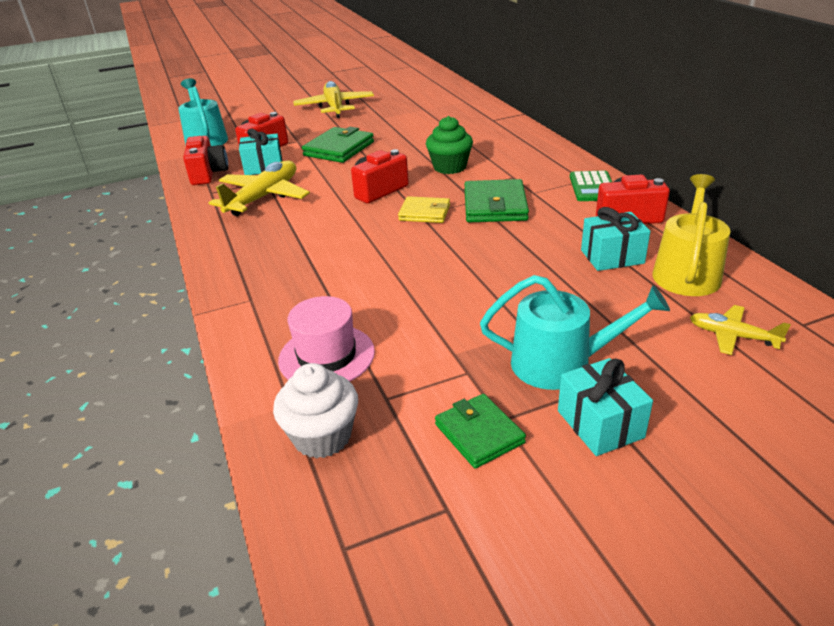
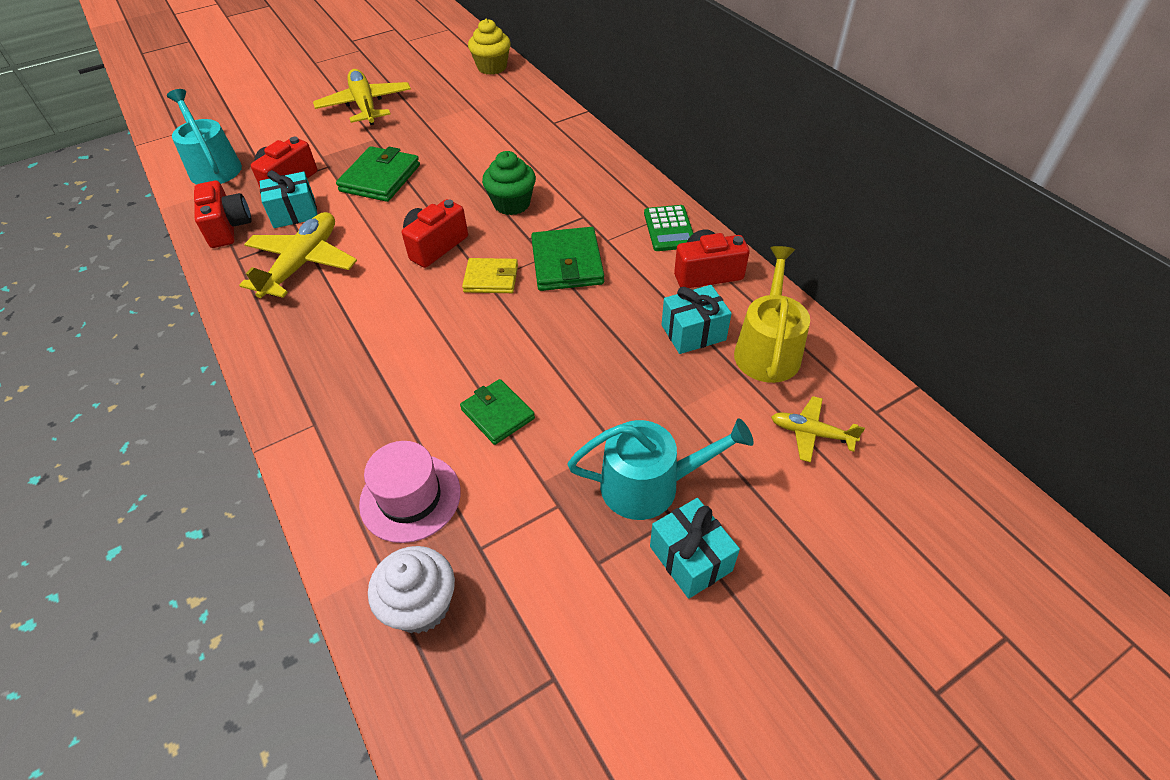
camera: 10 degrees left, 15 degrees up
(444, 87) = (492, 67): none -> yellow cupcake
(479, 433) = (576, 583): green wallet -> green wallet (497, 414)

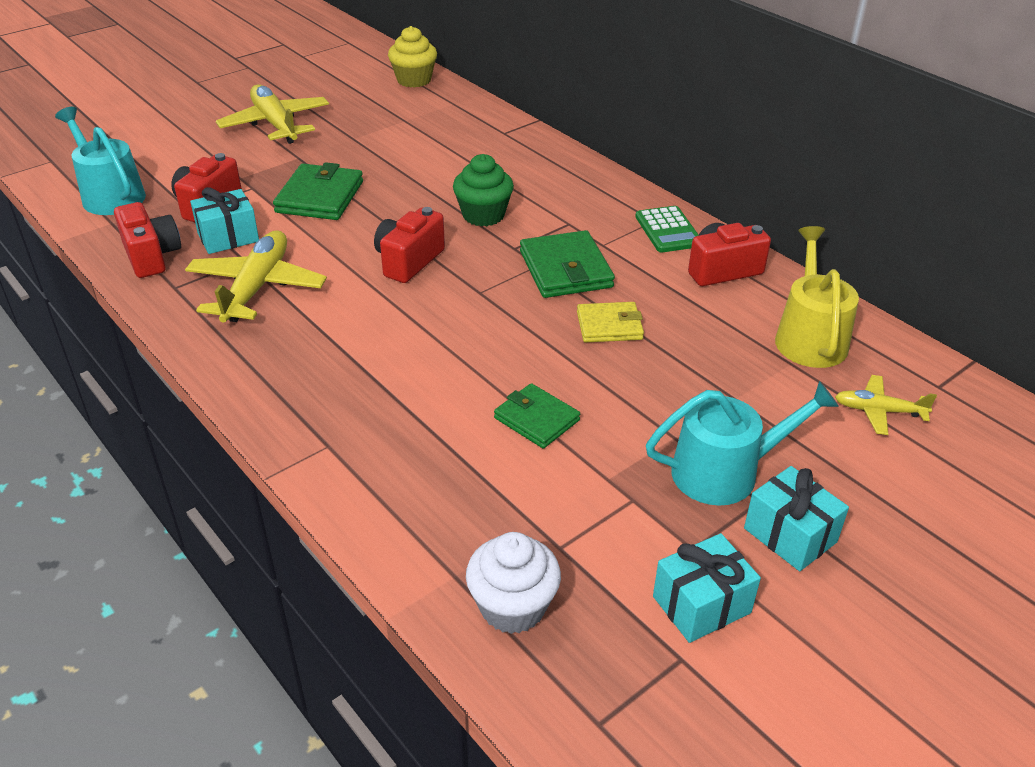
camera: 10 degrees left, 10 degrees down
(410, 497) = (465, 507): pink hat -> none
(491, 278) = (484, 289): yellow wallet -> yellow wallet (609, 326)
(693, 332) = (726, 327): turquoise gift -> turquoise gift (701, 604)

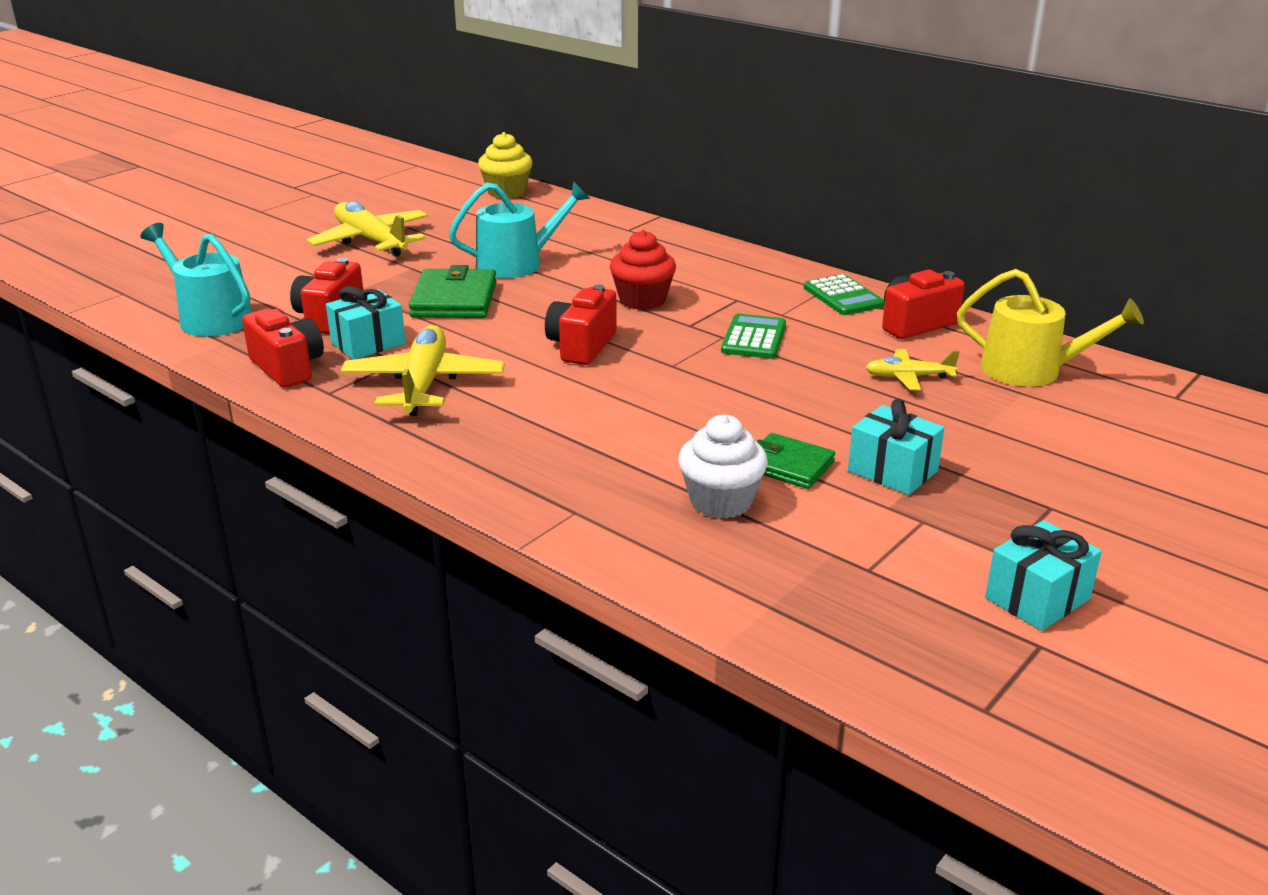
camera: 10 degrees left, 10 degrees down
(483, 215) = (642, 300): green cupcake -> red cupcake
(513, 607) = (846, 625): white cupcake -> white cupcake (721, 501)
(565, 269) = (753, 338): green wallet -> green calculator
(609, 326) = (824, 380): yellow wallet -> none
(725, 472) = (1004, 488): turquoise watering can -> turquoise watering can (517, 264)
(790, 535) = (1095, 531): turquoise gift -> turquoise gift (892, 471)
(809, 337) = (1031, 370): yellow watering can -> yellow watering can turned 120 degrees clockwise
(878, 411) = (1128, 422): yellow plane -> yellow plane (908, 377)

